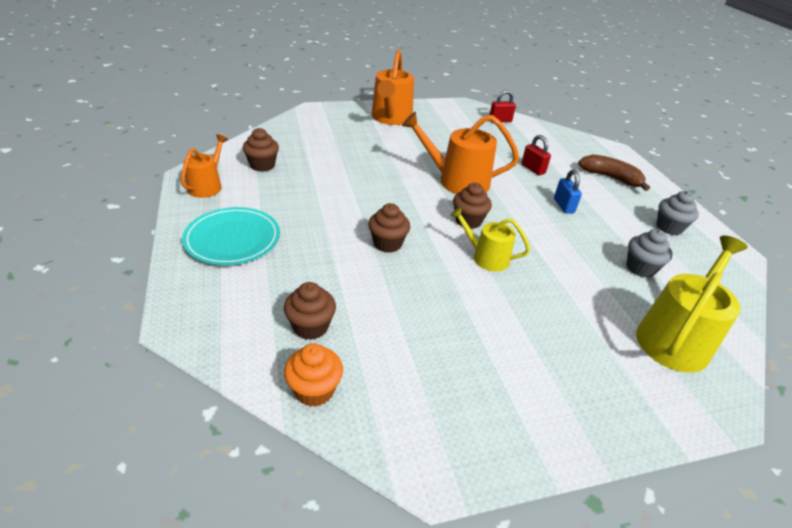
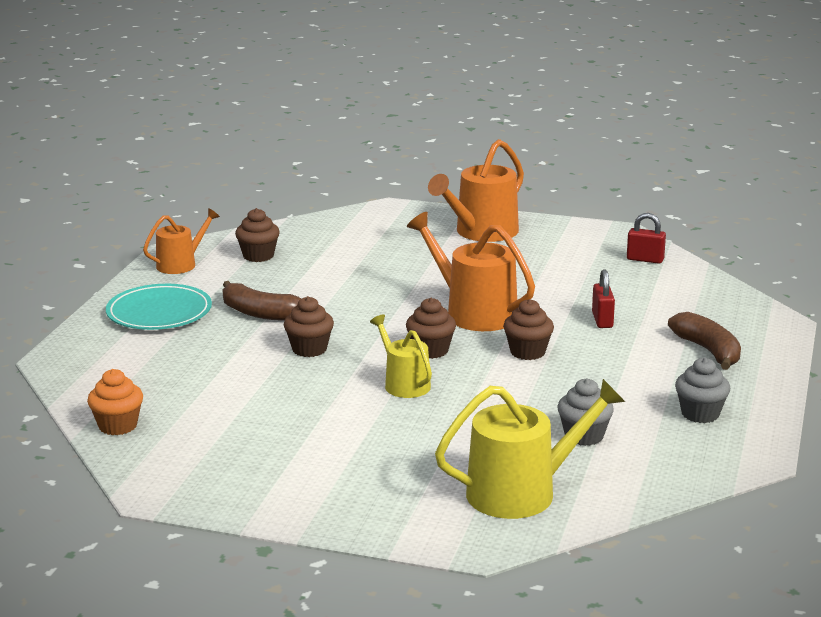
camera: 35 degrees right, 15 degrees down
(310, 327) = (159, 389): brown cupcake -> brown cupcake (527, 352)
(315, 218) = (260, 313): none -> brown banana
(563, 206) = (581, 363): blue padlock -> none

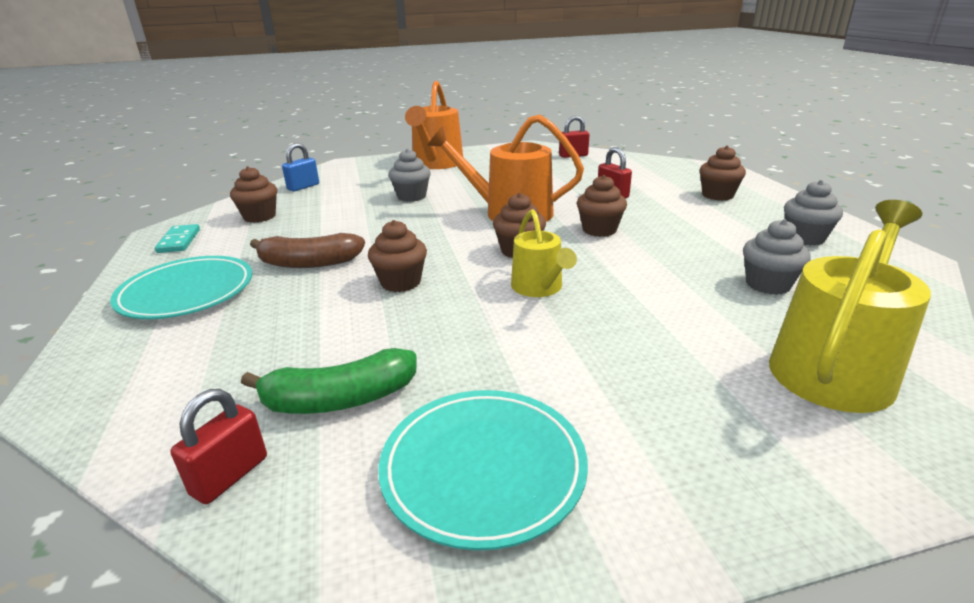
camera: 30 degrees left, 5 degrees up
(118, 426) = (230, 476): orange cupcake -> red padlock
(180, 264) = (179, 241): orange watering can -> turquoise domino
(199, 410) = (340, 399): none -> green banana
(240, 464) = (483, 468): none -> turquoise plate
(323, 230) = (303, 187): none -> blue padlock
(404, 384) = (539, 288): yellow watering can -> yellow watering can turned 135 degrees counterclockwise
(408, 269) = (411, 196): none -> grey cupcake
(708, 351) = (717, 195): brown banana -> brown cupcake

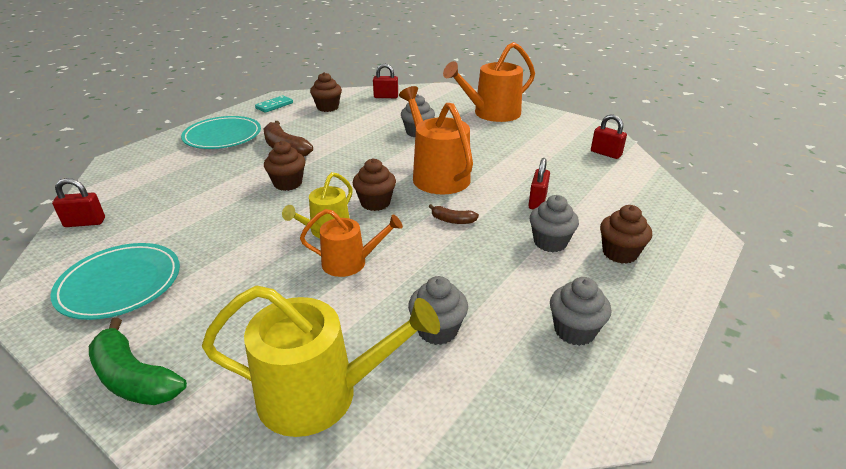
camera: 50 degrees right, 5 degrees up
(303, 187) = (386, 97): blue padlock -> red padlock
(340, 399) = (155, 221): green banana -> green banana (134, 378)
(599, 230) = (452, 220): brown cupcake -> brown banana
(617, 292) = (350, 262): none -> orange watering can
(678, 209) = (550, 242): none -> grey cupcake

